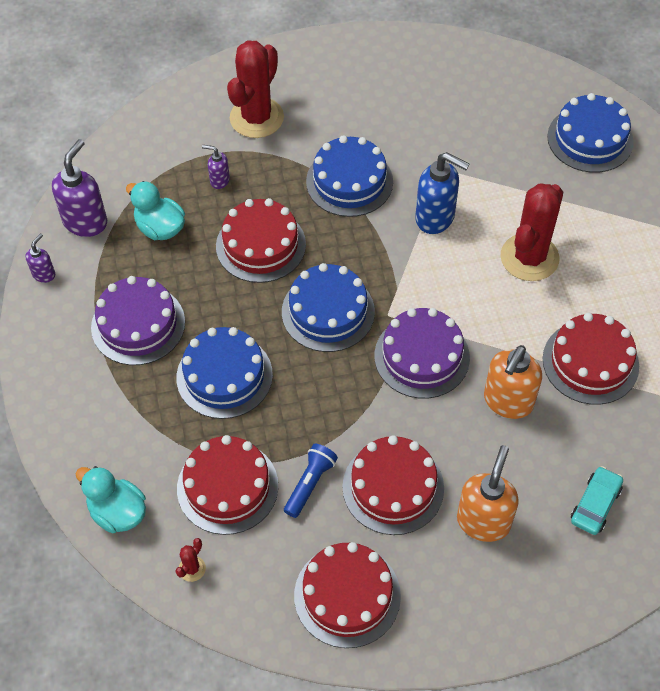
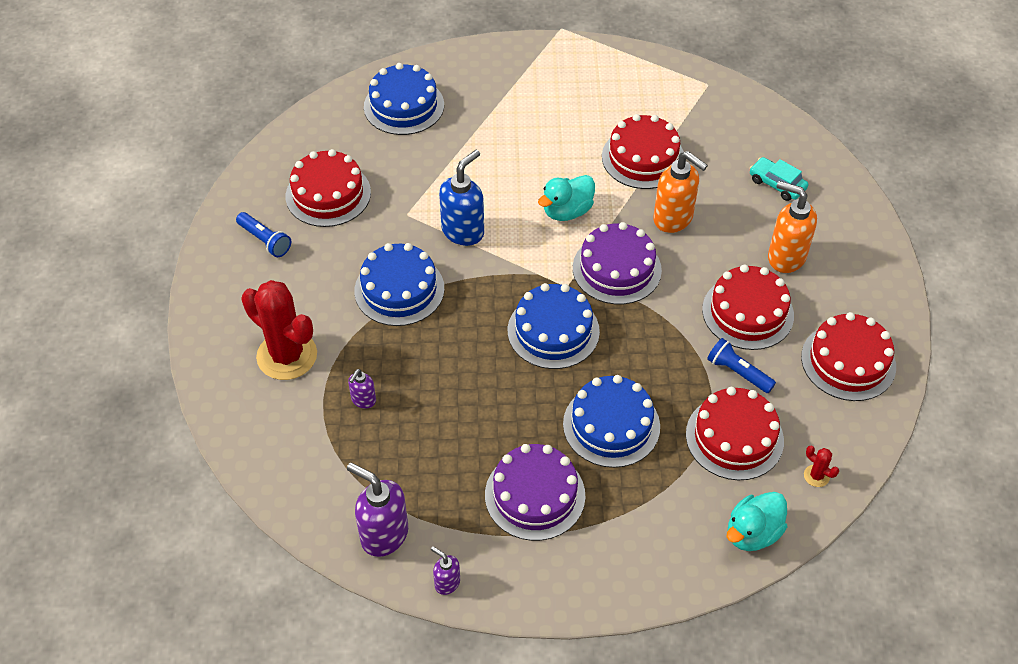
camera: 80 degrees left, 5 degrees down
(160, 228) = (412, 462): turquoise duck -> turquoise duck (567, 211)
(261, 245) = (459, 374): red cake -> red cake (328, 194)
(382, 73) = (265, 240): none -> blue flashlight
(529, 257) = (526, 174): red cactus -> none

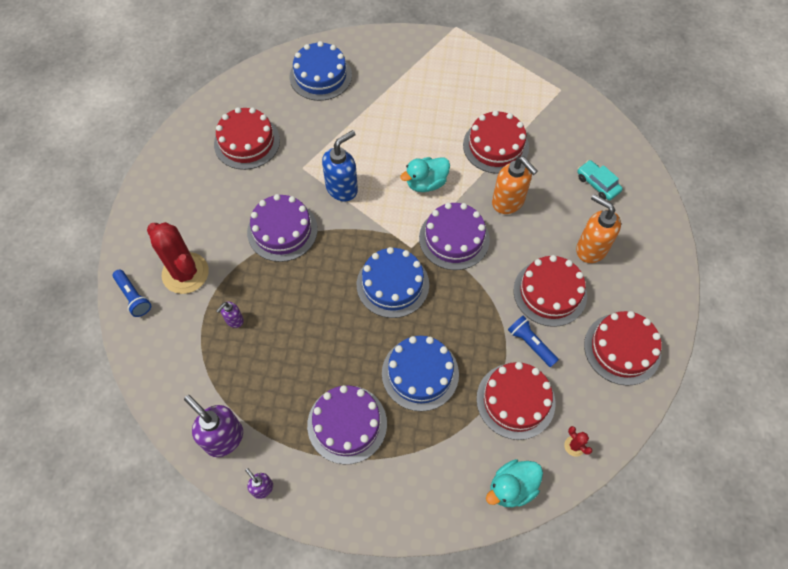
camera: 10 degrees right, 10 degrees up
(265, 240) = (191, 174): blue flashlight -> blue flashlight (133, 297)
(399, 289) = (282, 230): blue cake -> purple cake

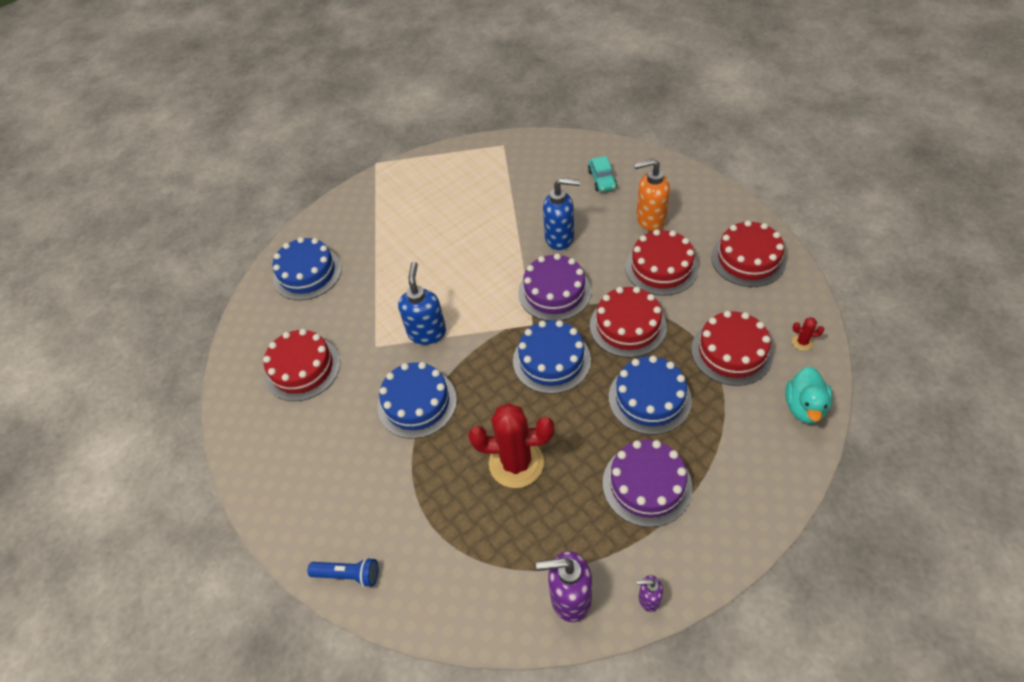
camera: 40 degrees left, 10 degrees down
(185, 273) = (373, 510): red cactus -> red cactus (516, 463)
(234, 320) = (462, 503): purple soap dispenser -> none
(282, 230) = (417, 403): purple cake -> blue cake
(426, 183) = (487, 275): turquoise duck -> none
(495, 146) = (504, 212): red cake -> red cake (628, 326)
(508, 202) = (560, 238): orange soap dispenser -> blue soap dispenser
(531, 344) = (693, 309): blue flashlight -> none
(597, 184) = (602, 179): turquoise car -> turquoise car turned 105 degrees counterclockwise

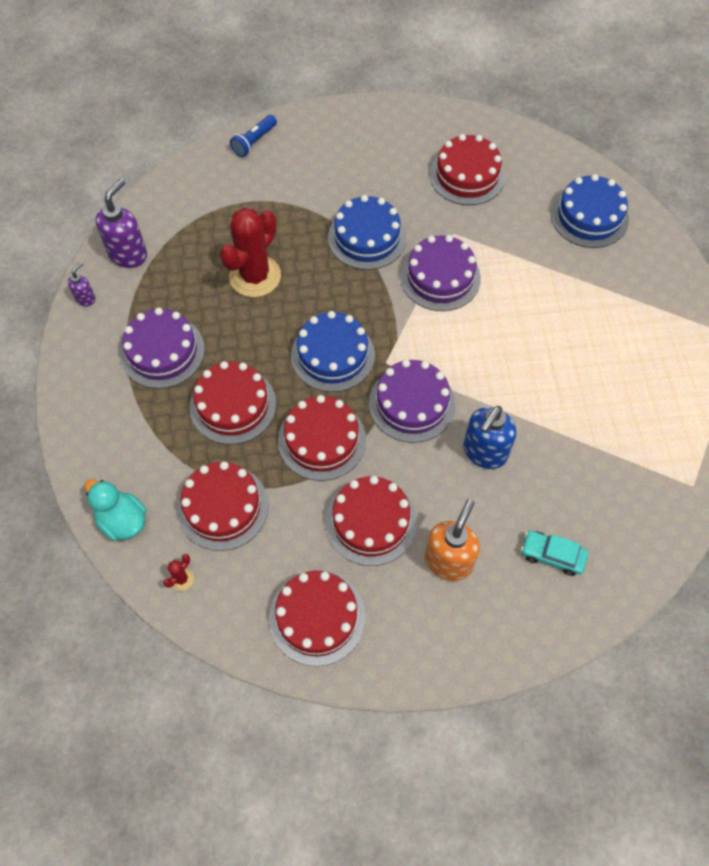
camera: 115 degrees right, 10 degrees up
(427, 332) = (440, 277): blue soap dispenser -> purple cake
(649, 398) = (233, 405): blue cake -> red cake

